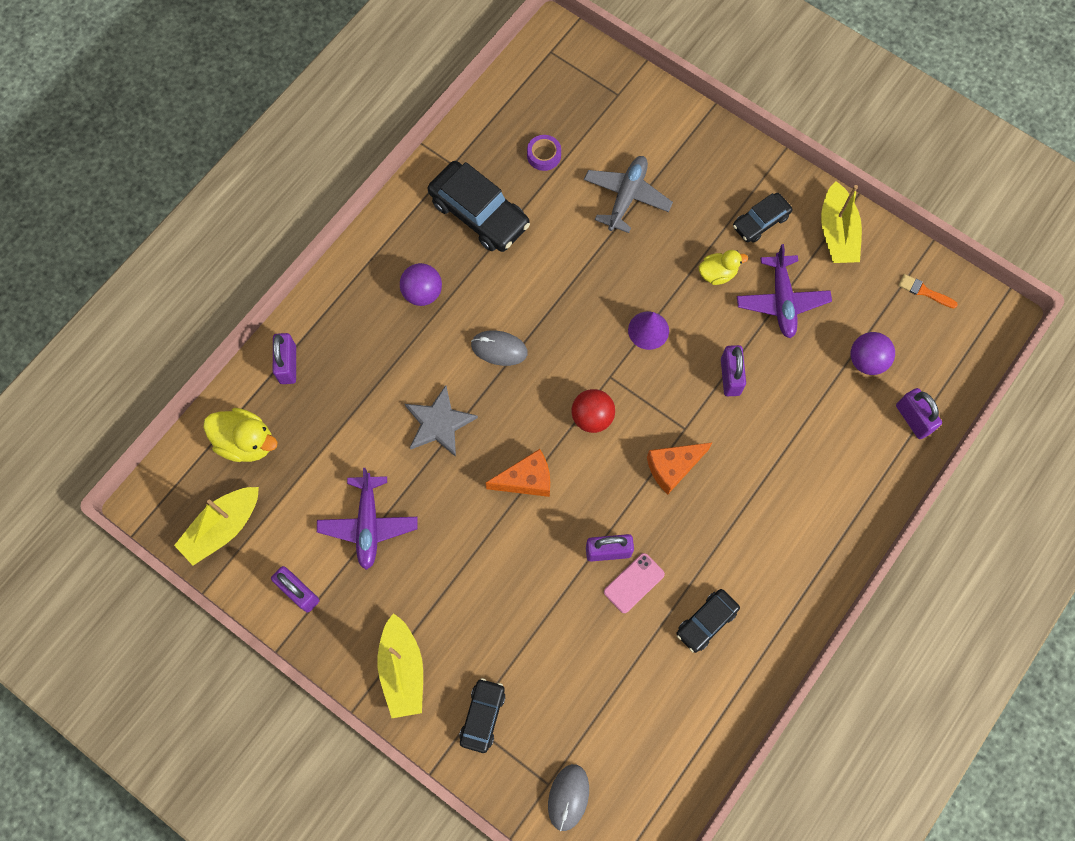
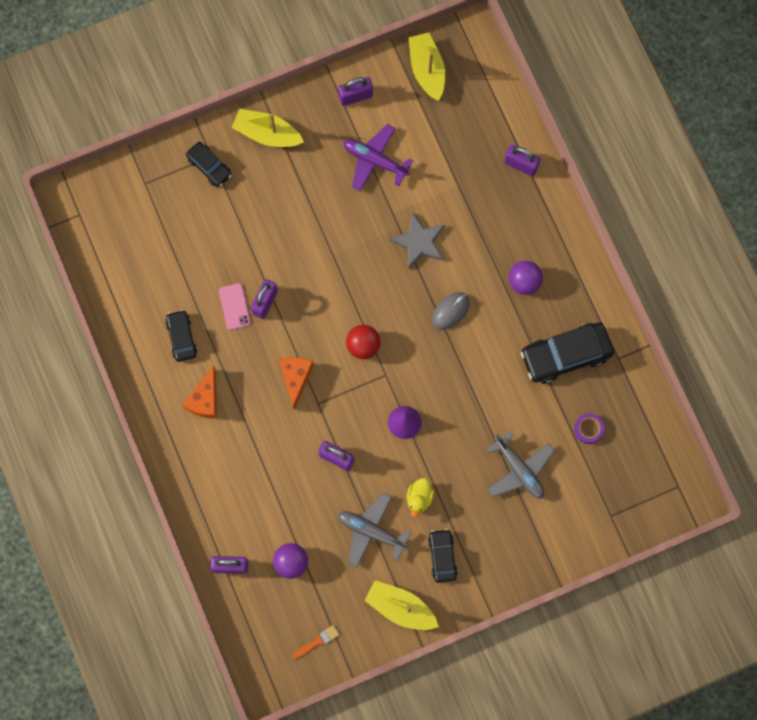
camera: 120 degrees right, 5 degrees up
(246, 442) = (479, 112): yellow duck -> none
(526, 480) = (345, 277): orange cheese -> orange cheese (205, 400)
(568, 797) = (130, 191): grey mouse -> none
(781, 301) = (371, 531): purple plane -> grey plane

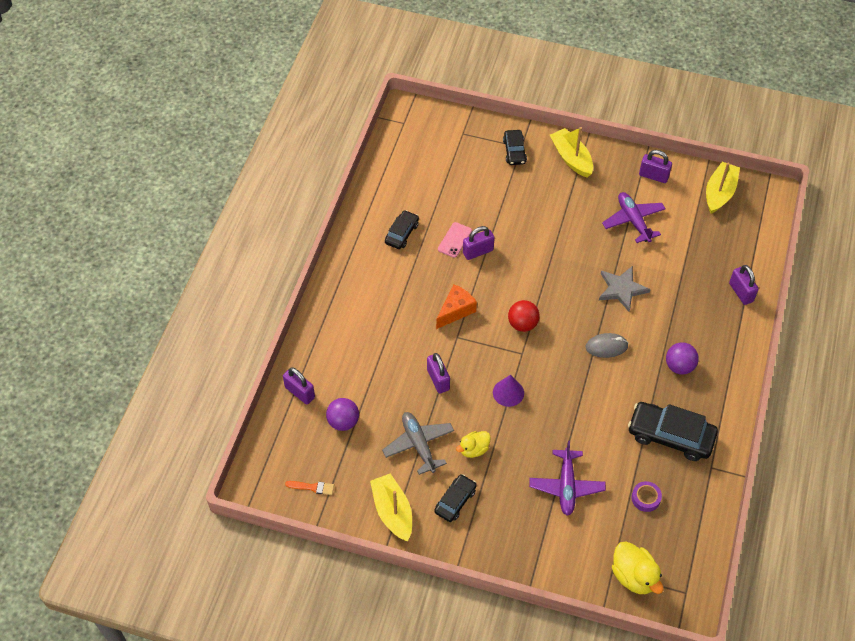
camera: 40 degrees right, 20 degrees down
(205, 400) = (382, 280): orange cheese -> none
(519, 470) = (566, 486): grey plane -> purple plane
(630, 505) = (634, 576): none -> yellow duck

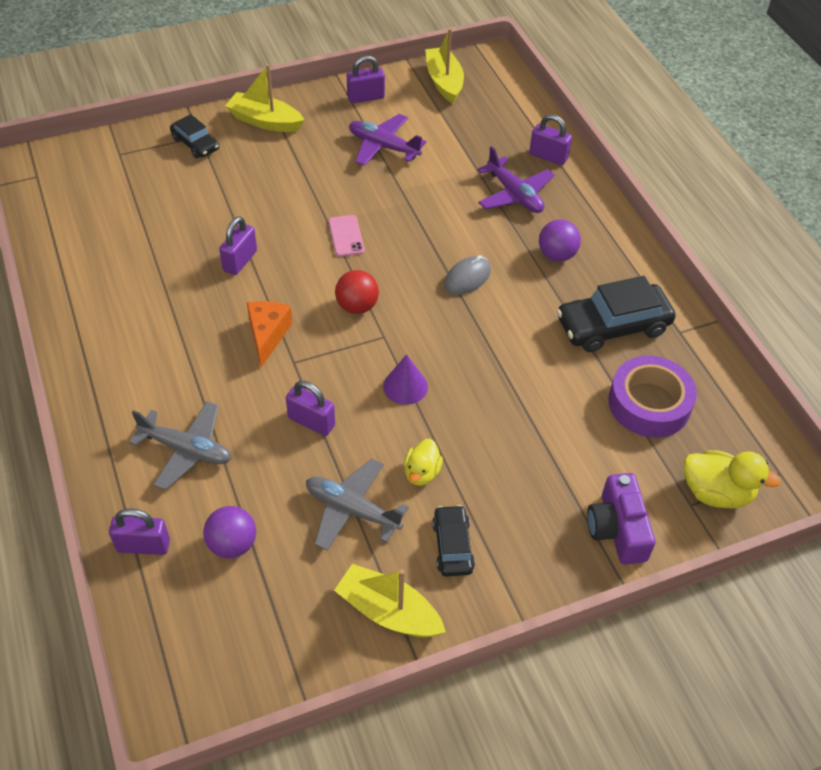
camera: 40 degrees left, 5 degrees down
(312, 487) = (258, 654): orange brush -> none
(359, 353) = (186, 450): none -> grey plane
(402, 233) = (130, 289): black car -> none
(454, 240) = (202, 263): pink phone -> pink phone (346, 236)
(555, 555) = (617, 529): none -> purple camera
(566, 486) = (559, 445): purple plane -> purple plane (514, 194)
(622, 289) = (431, 215): grey star -> none
(645, 498) = (649, 403): purple tape -> purple tape, size x2.08

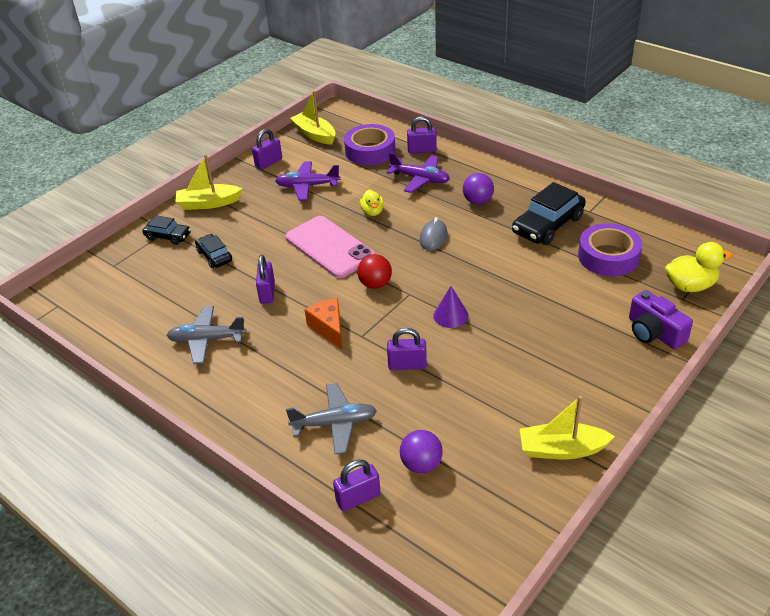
camera: 25 degrees left, 10 degrees down
(346, 236) = (329, 247): pink phone -> pink phone, size x2.15
(352, 510) = (483, 403): grey plane -> grey plane (207, 340)
(421, 473) = (507, 359): yellow duck -> yellow duck (372, 212)
(452, 546) = (566, 391): black car -> black car (214, 256)
(488, 131) = (370, 151): none -> purple tape

